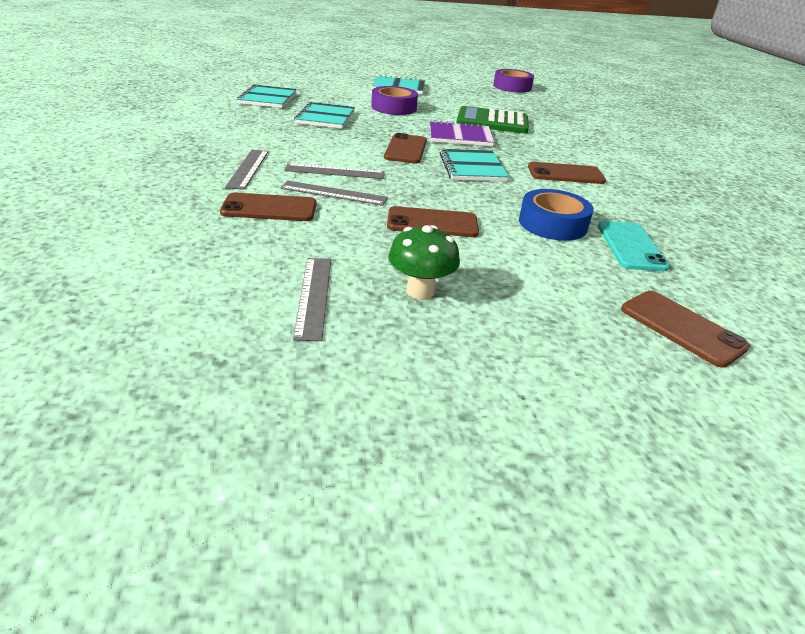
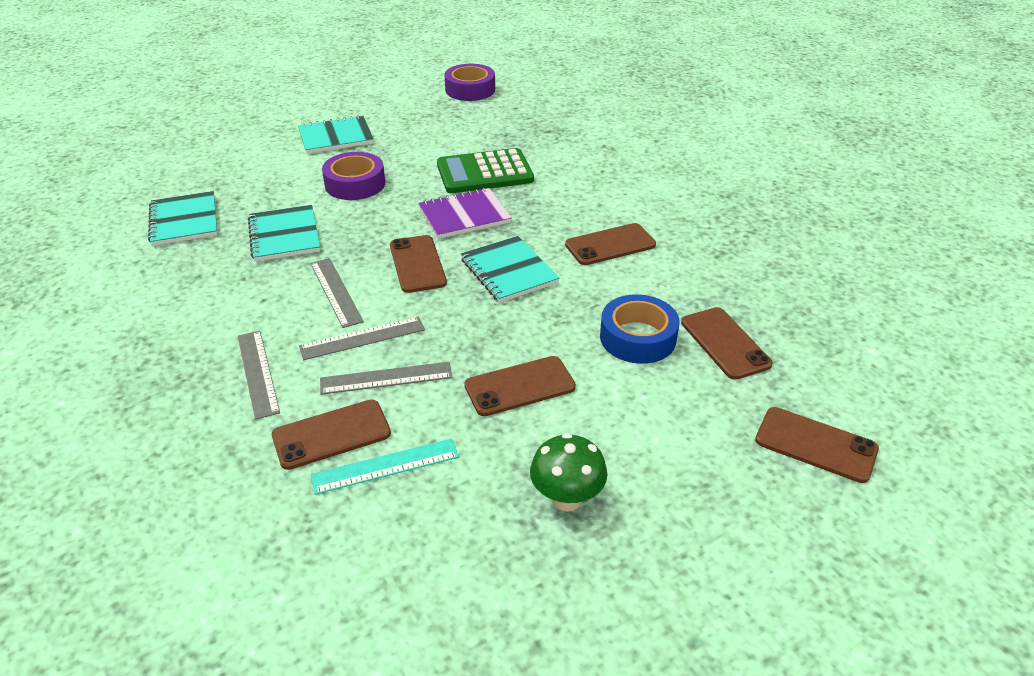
camera: 20 degrees left, 5 degrees up
(293, 233) = (385, 466): none -> turquoise ruler
(314, 296) = (469, 553): grey ruler -> grey ruler (336, 292)
(631, 246) = (725, 343): turquoise phone -> brown phone

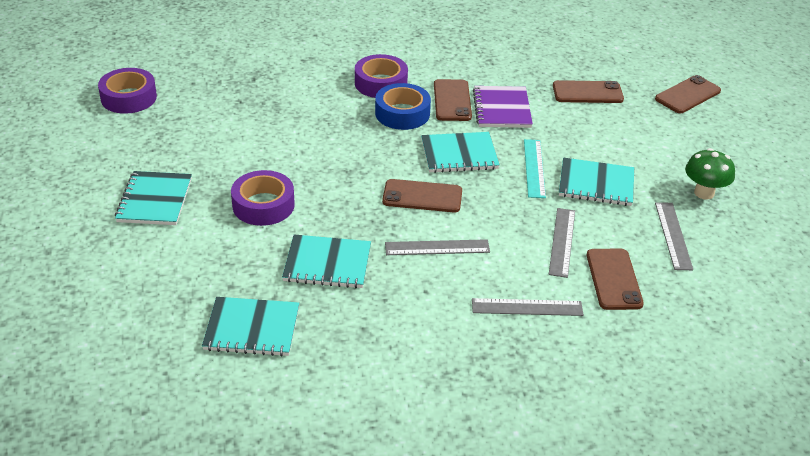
camera: 70 degrees left, 0 degrees up
(362, 338) = (508, 244): grey ruler -> grey ruler (673, 235)
(385, 466) = (653, 260): turquoise ruler -> turquoise ruler (534, 168)
(464, 216) = (364, 156): purple notebook -> purple notebook (502, 109)
(484, 172) = (300, 129): green calculator -> none
(520, 386) = (596, 184): brown phone -> turquoise notebook
(603, 195) = (381, 83): none -> purple tape
(637, 338) = (566, 123): blue tape -> blue tape (402, 113)

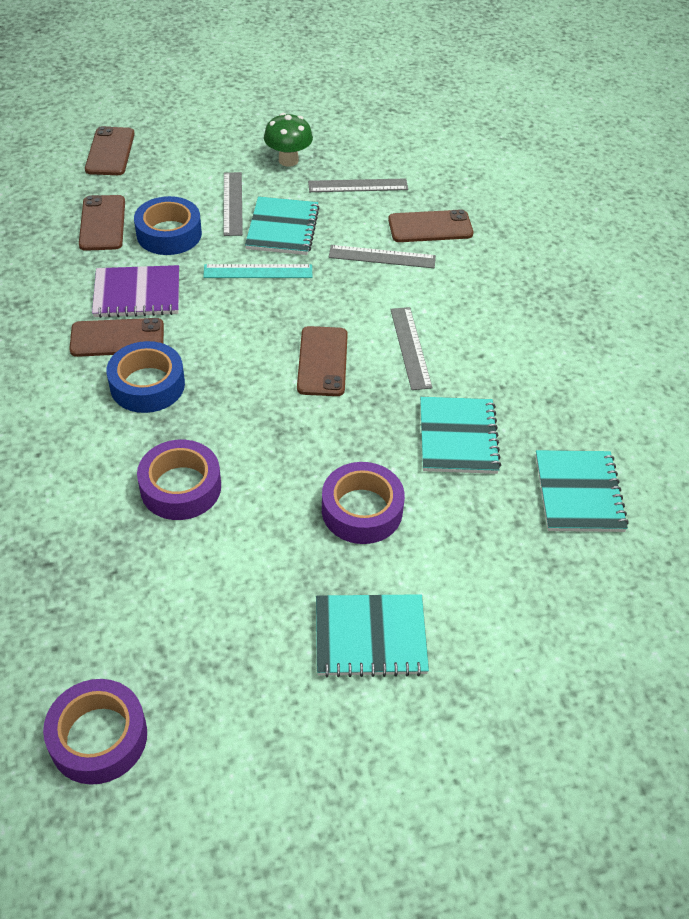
camera: 95 degrees left, 10 degrees up
(381, 83) = (70, 410): purple tape -> purple tape (181, 487)
(459, 154) = (236, 331): turquoise notebook -> none
(527, 307) = (484, 284): grey ruler -> grey ruler (233, 203)
(578, 124) = (169, 234): none -> blue tape
(687, 95) = (110, 152): brown phone -> brown phone turned 45 degrees clockwise

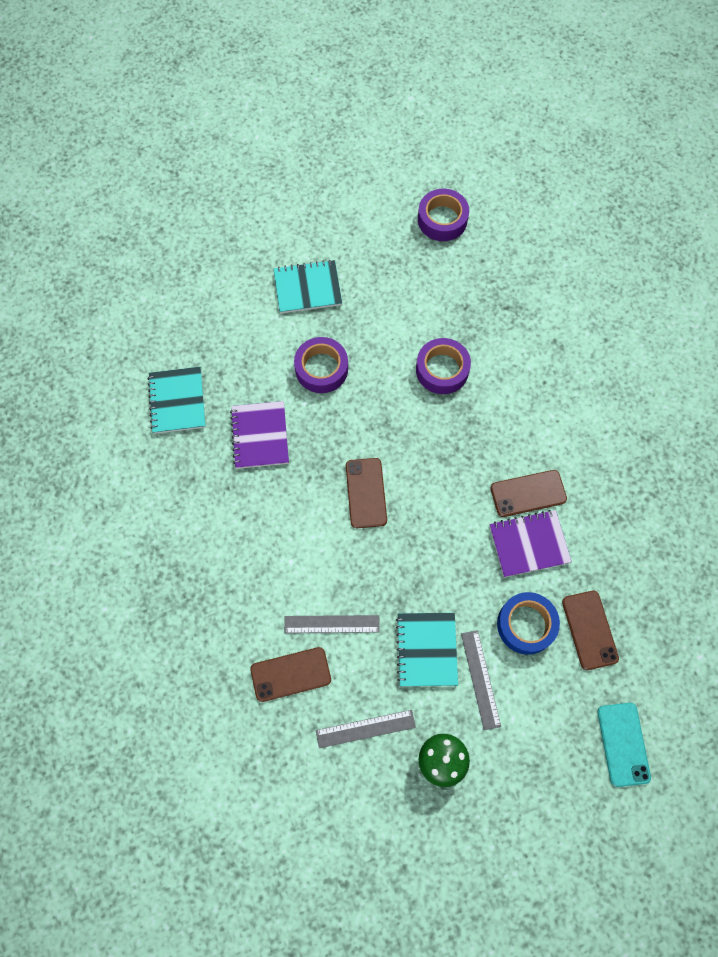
camera: 175 degrees right, 20 degrees up
(110, 152) = (623, 744): brown phone -> turquoise phone
(147, 385) = (490, 451): blue tape -> none
(258, 271) = (436, 587): turquoise ruler -> none
(410, 347) = (299, 517): grey ruler -> none
(457, 437) = (260, 436): turquoise notebook -> purple notebook

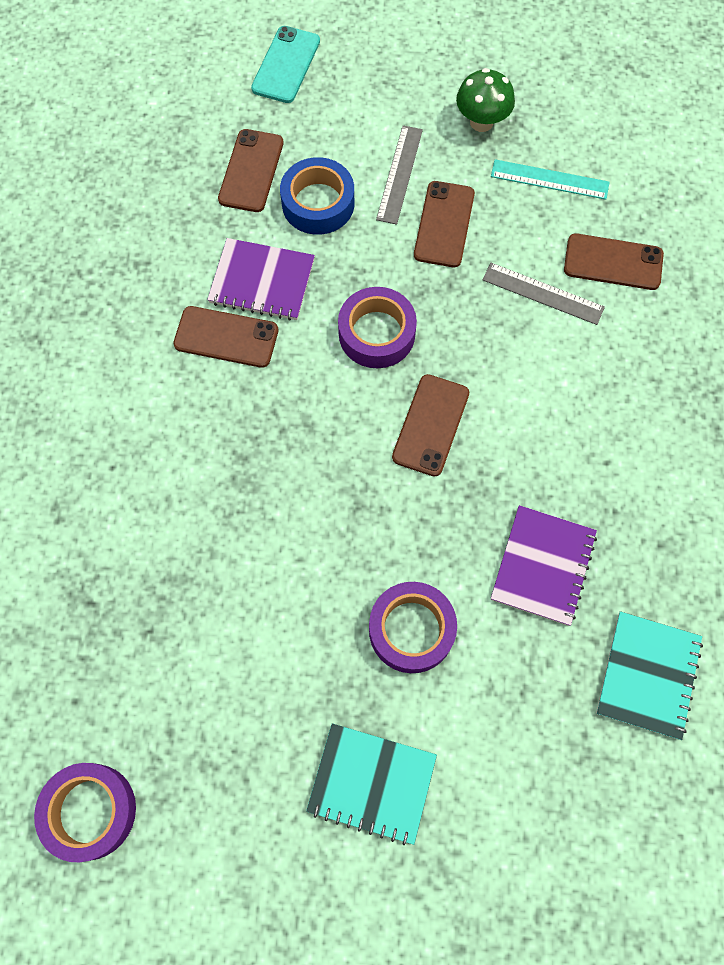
camera: 155 degrees left, 0 degrees up
(365, 729) = (549, 179): grey ruler -> turquoise ruler
(427, 649) = (444, 224): turquoise notebook -> brown phone
(442, 370) = (239, 548): purple tape -> purple tape (376, 333)

